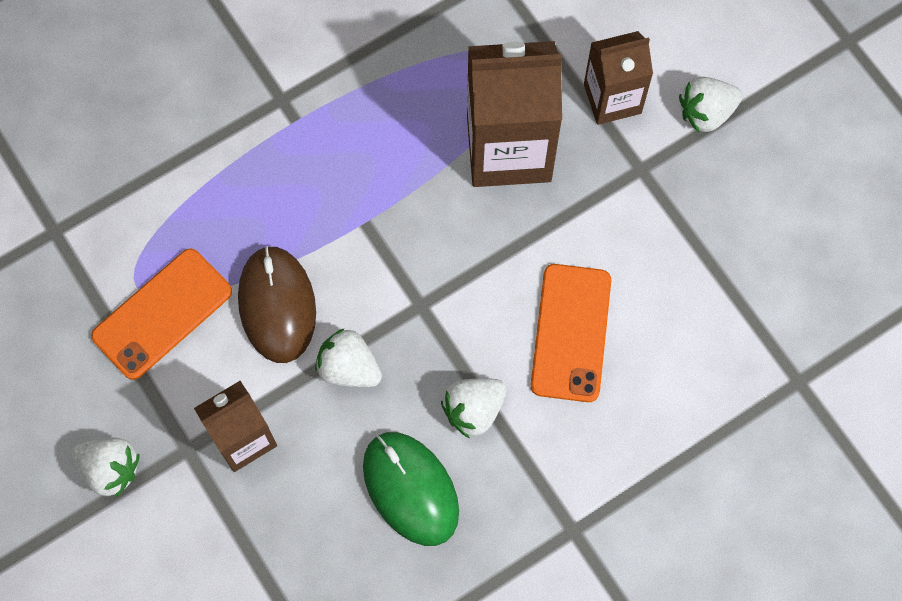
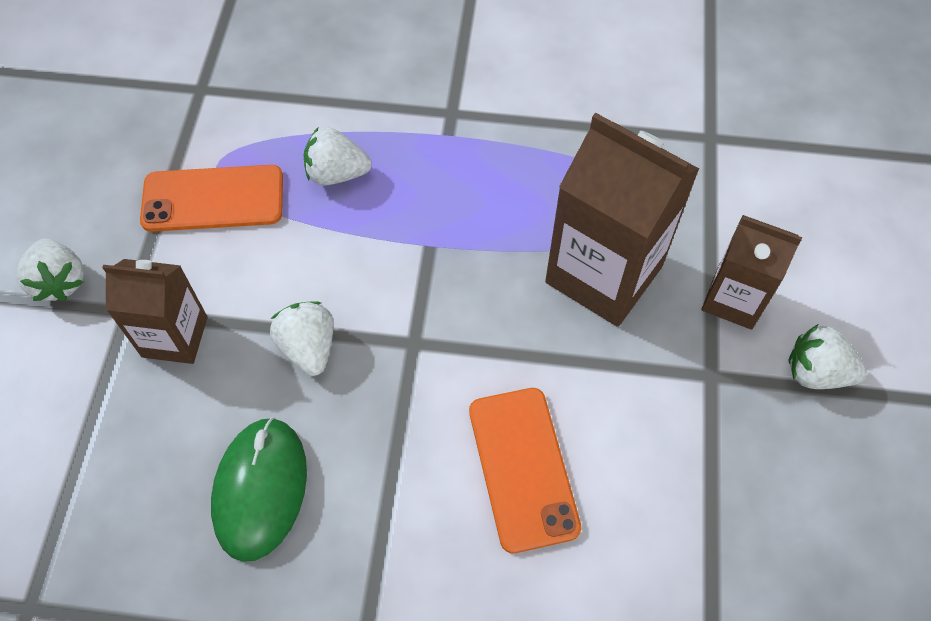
camera: 40 degrees right, 10 degrees down
(277, 305) = (301, 256): brown mouse -> none
(473, 410) = (376, 466): white strawberry -> white strawberry (337, 173)
(571, 333) = (523, 468): orange phone -> orange phone turned 60 degrees counterclockwise

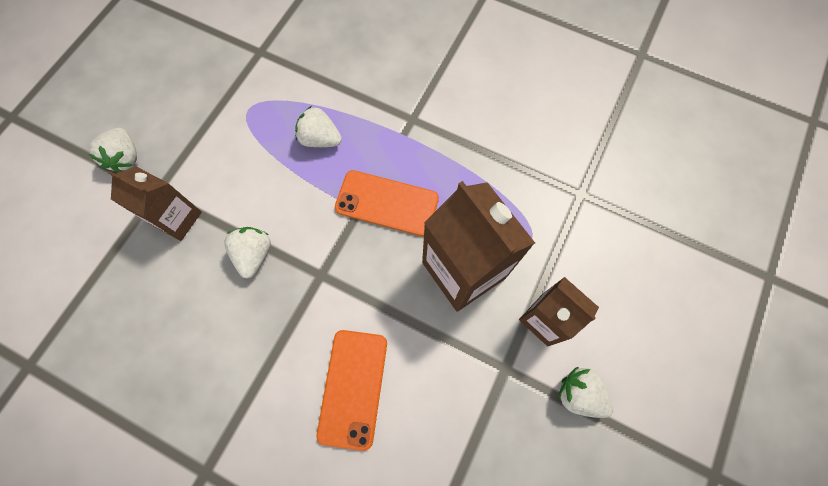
camera: 20 degrees right, 10 degrees up
(213, 199) = (237, 131): orange phone -> orange phone (387, 203)
(260, 489) = (187, 340): green mouse -> none

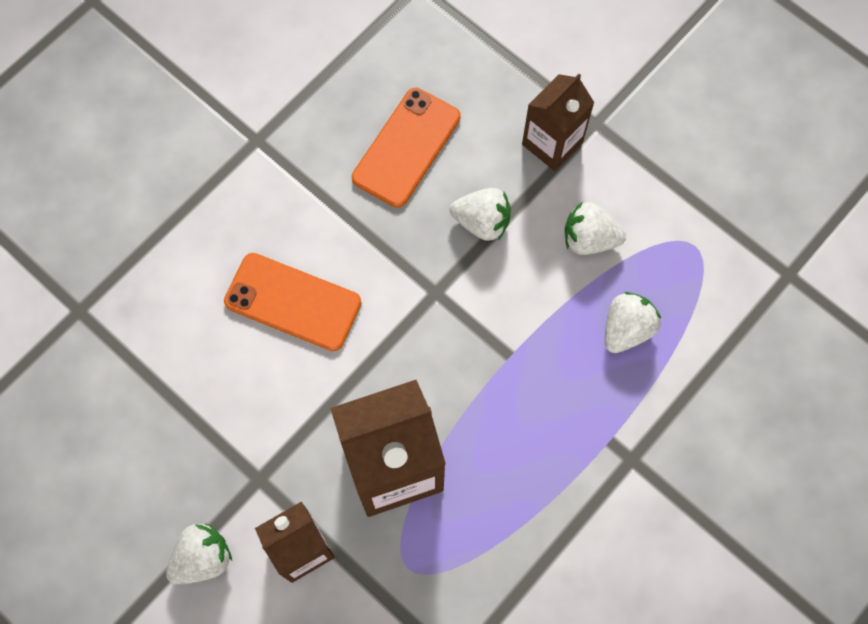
camera: 105 degrees right, 0 degrees up
(125, 158) = (651, 93): white strawberry -> white strawberry (589, 239)
(387, 203) = (510, 394): orange phone -> orange phone (406, 147)

